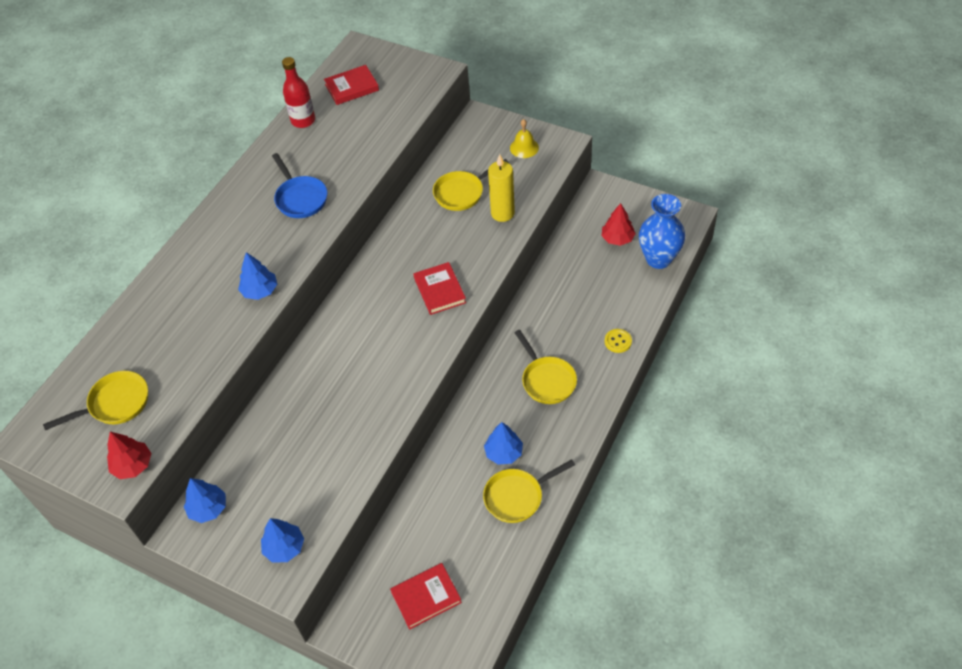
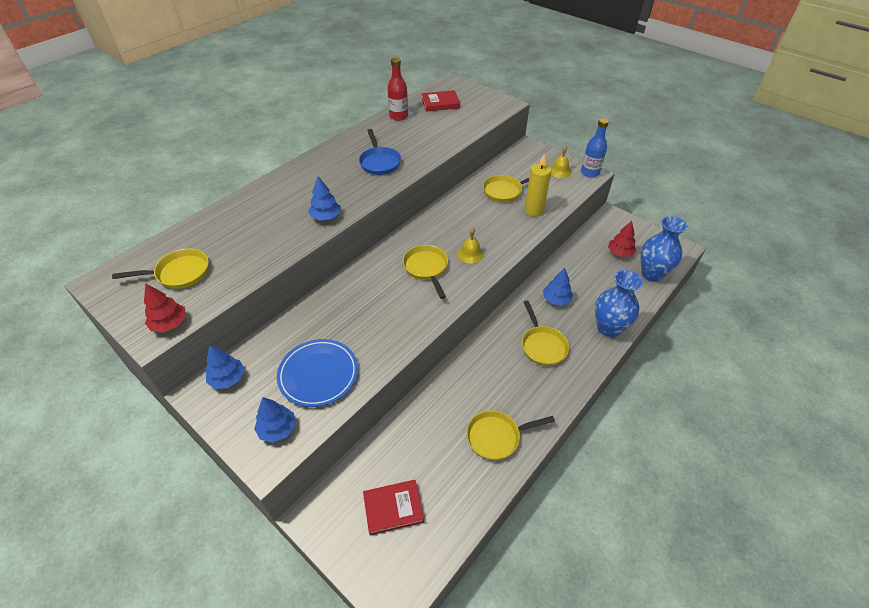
camera: 10 degrees right, 5 degrees down
(308, 479) = (318, 374): none -> blue plate
(392, 322) = (426, 268): none -> yellow pan
(439, 290) = (470, 254): red book -> yellow bell
(504, 453) = (493, 396): blue tree -> blue tree (556, 299)
(561, 142) = (590, 172): none -> blue bottle
(618, 341) = (608, 328): yellow button -> blue vase

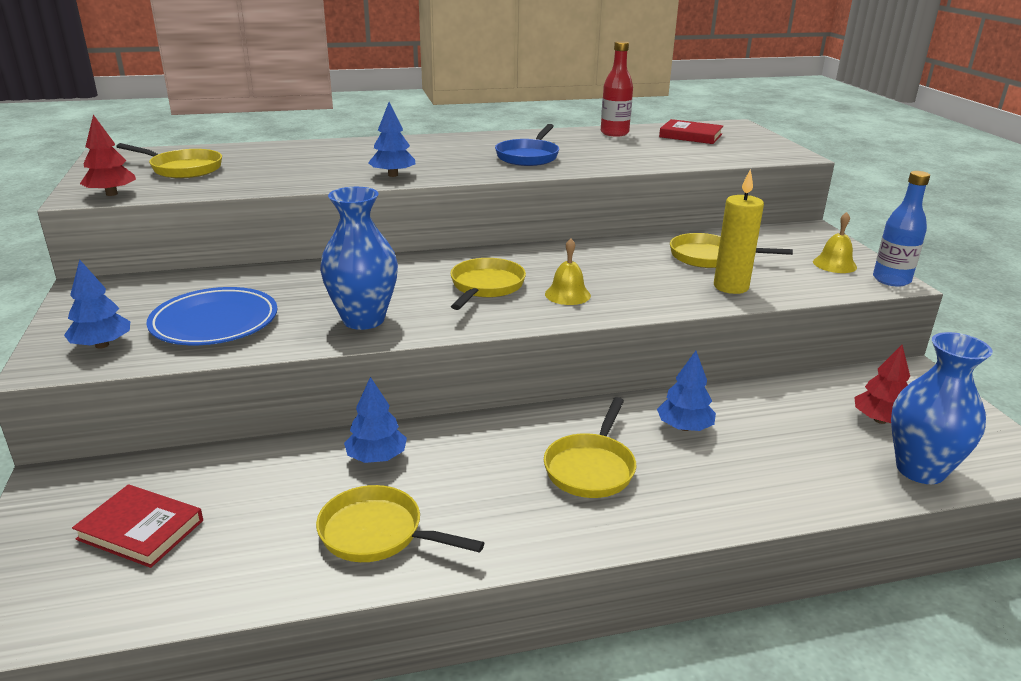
camera: 35 degrees right, 20 degrees down
(228, 378) = (128, 289): blue tree -> blue tree (376, 457)
(608, 328) = (740, 500): blue vase -> blue vase (363, 320)

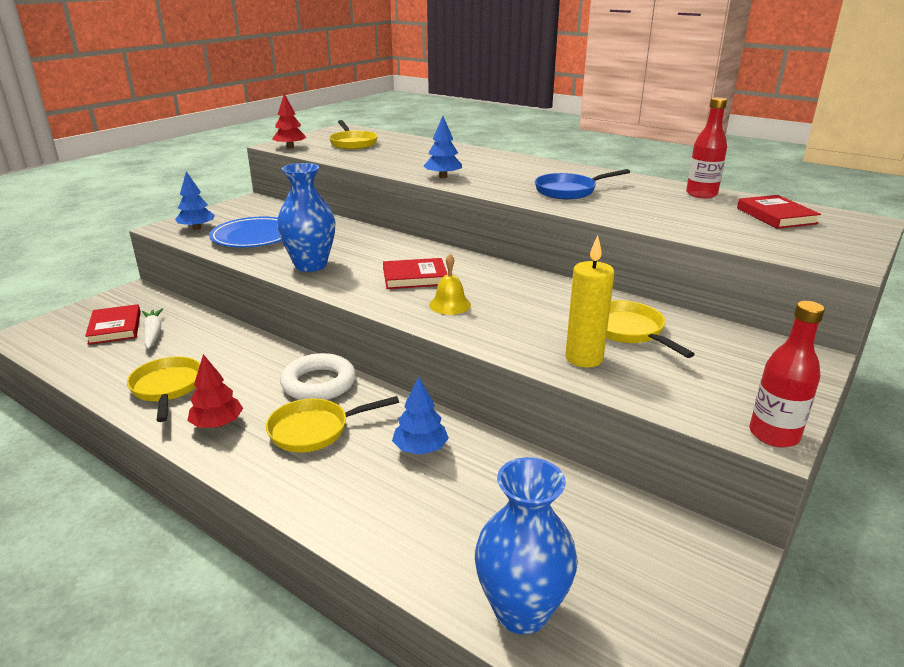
camera: 50 degrees right, 0 degrees up
(215, 503) = (153, 333): none -> white carrot
(376, 457) = (242, 354): blue tree -> none
(485, 287) = (415, 277): yellow pan -> red book
(508, 434) = (319, 383): none -> white ring
(834, 264) = (745, 392): yellow bell -> none
(880, 420) = (583, 555): red tree -> red tree (217, 424)
(891, 280) = (774, 435): blue bottle -> red bottle

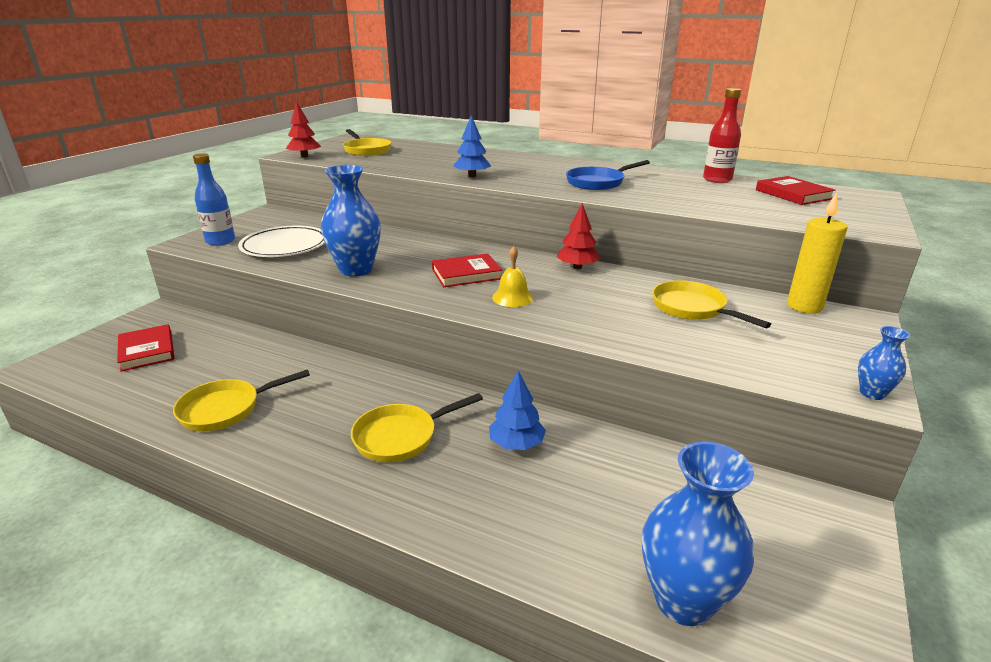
camera: 10 degrees left, 0 degrees up
(153, 333) = (192, 353): white carrot -> none
(167, 388) = (225, 409): yellow pan -> yellow pan turned 90 degrees counterclockwise
(197, 228) = (220, 241): blue tree -> blue bottle
(217, 424) = (294, 442): red tree -> red tree (577, 267)
(253, 237) = (285, 246): blue plate -> white plate
(319, 383) = (388, 388): white ring -> none
(584, 358) = (665, 338): yellow candle -> yellow candle (804, 306)
(774, 435) = (872, 393): red bottle -> blue vase

